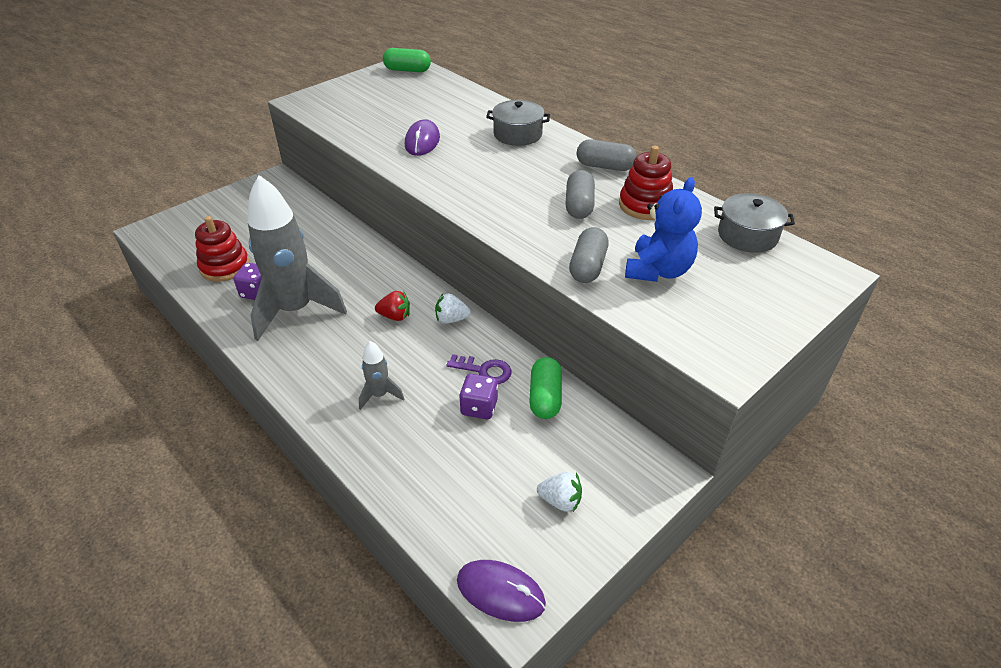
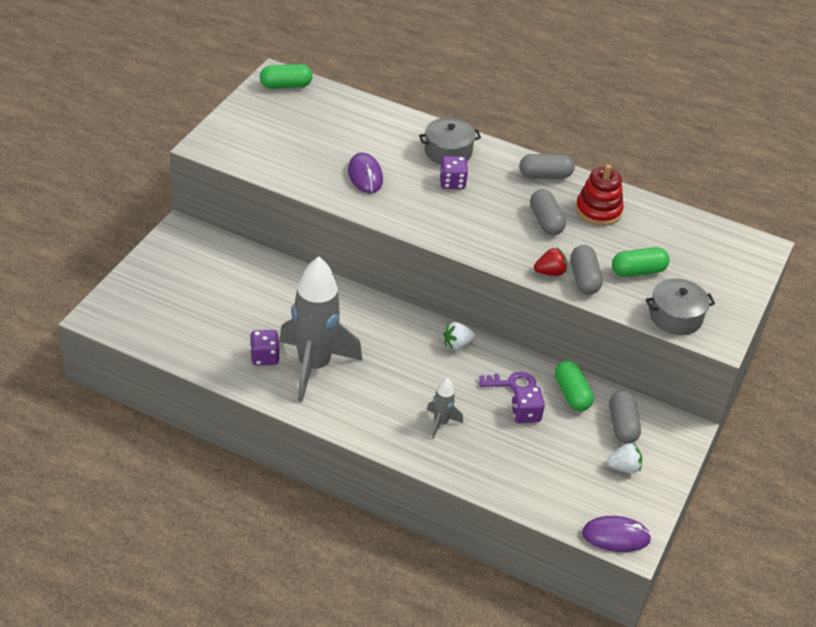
camera: 25 degrees left, 0 degrees up
(225, 266) = (211, 338): red stacking toy -> none
(395, 316) = (407, 352): red strawberry -> red strawberry (550, 272)
(503, 159) = (452, 183): none -> purple dice
(586, 447) = (622, 425): none -> grey capsule
(658, 270) = (638, 271): blue teddy bear -> green capsule
(747, 235) = (689, 225): grey pot -> grey pot (675, 317)

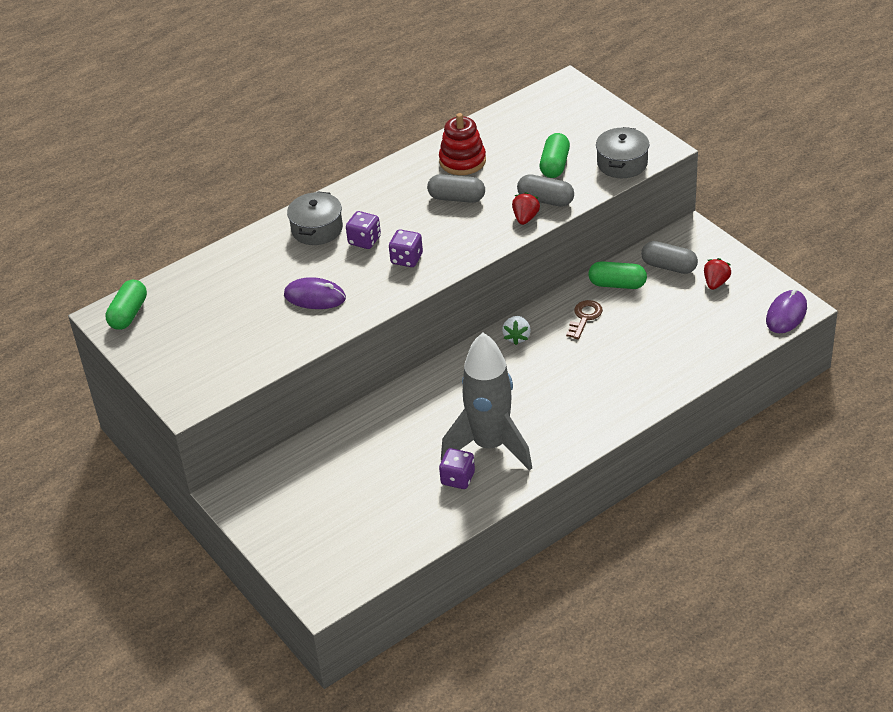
camera: 55 degrees left, 0 degrees up
(441, 423) = (608, 379): grey rocket -> none
(512, 383) = (584, 317): purple key -> brown key
(525, 414) = (626, 321): purple dice -> purple dice (406, 259)
(545, 175) = (393, 177): grey capsule -> none
(623, 467) = (715, 283): white strawberry -> red strawberry

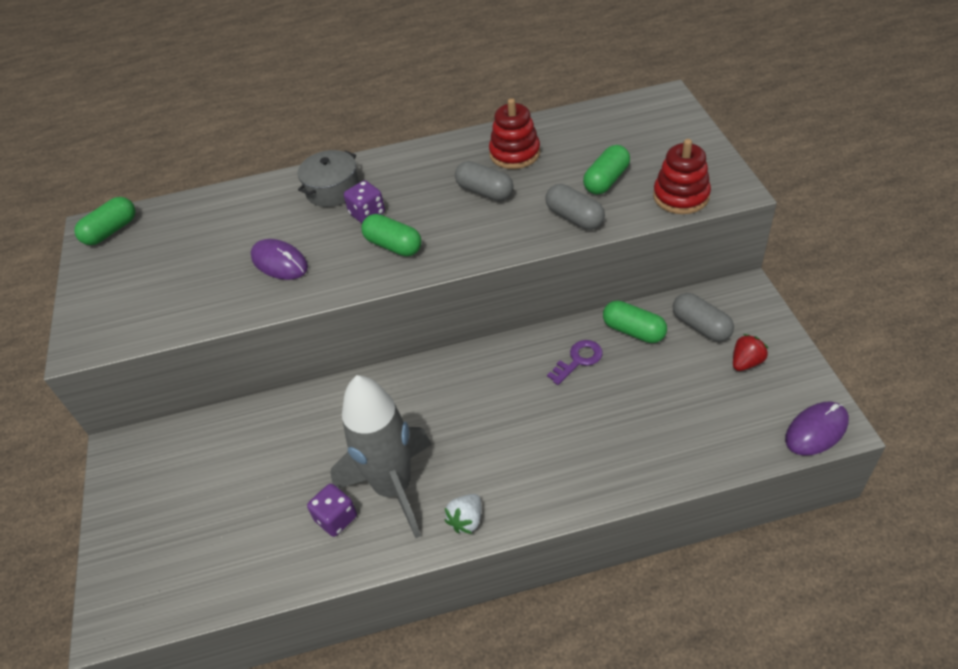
camera: 25 degrees right, 5 degrees up
(406, 259) = (393, 245): purple dice -> green capsule
(517, 337) = (496, 361): white strawberry -> white strawberry (466, 520)
(525, 218) = (541, 232): red strawberry -> none
(584, 317) = (578, 360): brown key -> purple key
(622, 163) = (681, 196): grey pot -> red stacking toy

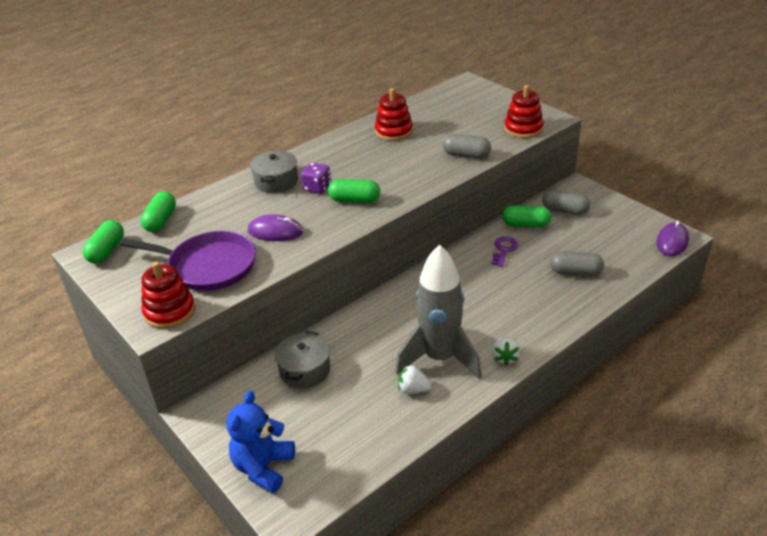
camera: 30 degrees left, 10 degrees down
(107, 334) = (170, 311): none -> red stacking toy
(129, 548) = (263, 467): none -> blue teddy bear
(183, 286) = (209, 266): none -> purple pan
(248, 441) = (304, 370): none -> grey pot
(336, 518) = (413, 389): purple dice -> white strawberry
(485, 191) = (392, 156): grey capsule -> grey capsule (575, 272)
(606, 180) = (469, 131): green capsule -> green capsule (161, 221)
(746, 362) = (606, 220): red strawberry -> none

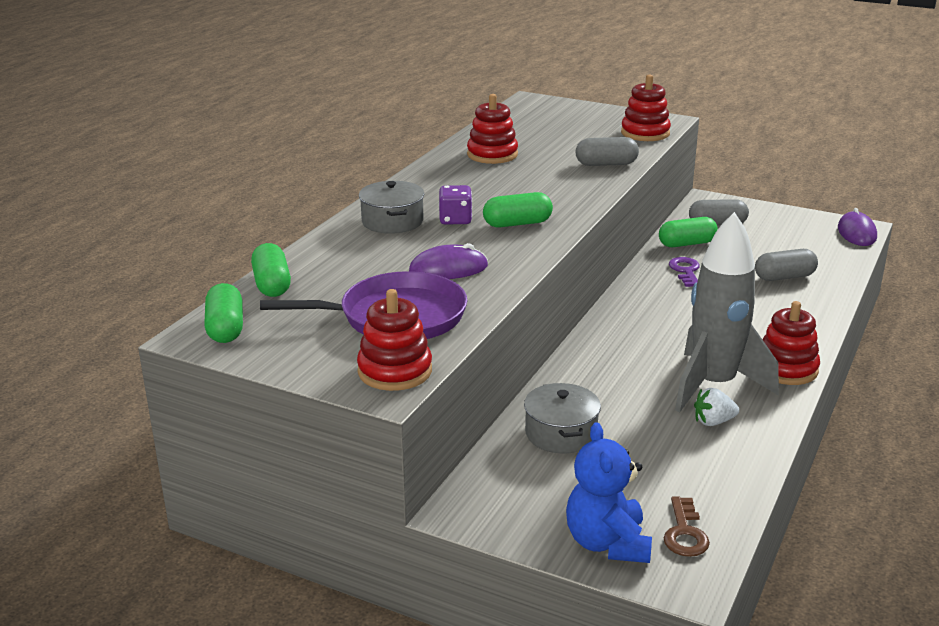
camera: 25 degrees left, 10 degrees down
(318, 476) = (685, 533): none -> brown key
(505, 357) = (786, 369): white strawberry -> red stacking toy

